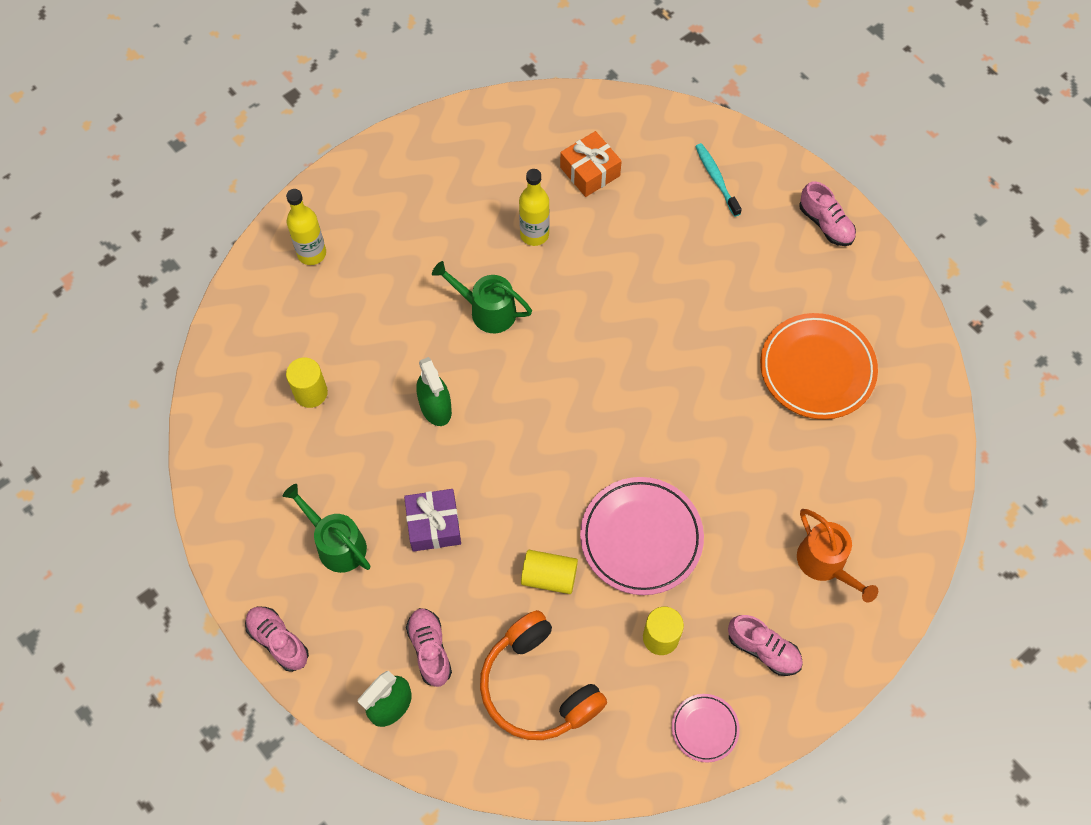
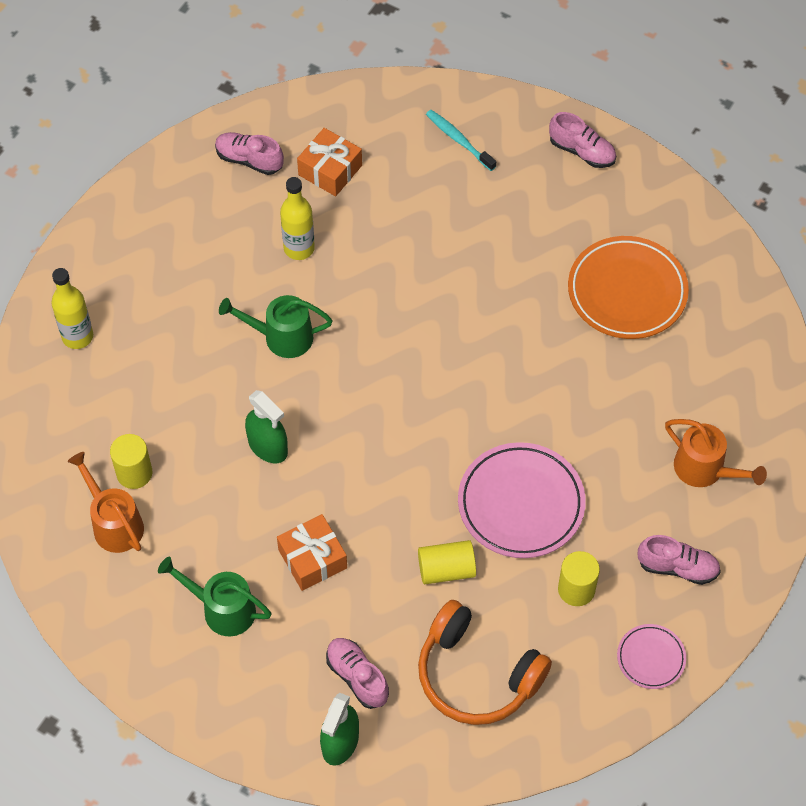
camera: 20 degrees left, 5 degrees down
(275, 433) = (114, 524): none -> orange watering can
(278, 641) = (202, 721): pink shoe -> pink shoe (249, 160)
(434, 525) = (312, 559): purple gift -> orange gift

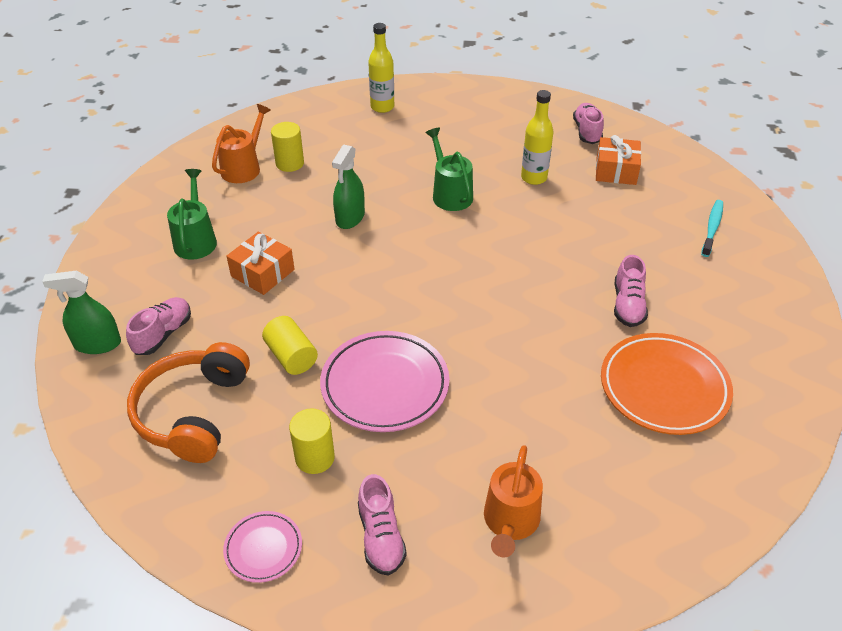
camera: 65 degrees right, 15 degrees down
(582, 151) = (780, 306): pink shoe -> pink shoe (628, 305)

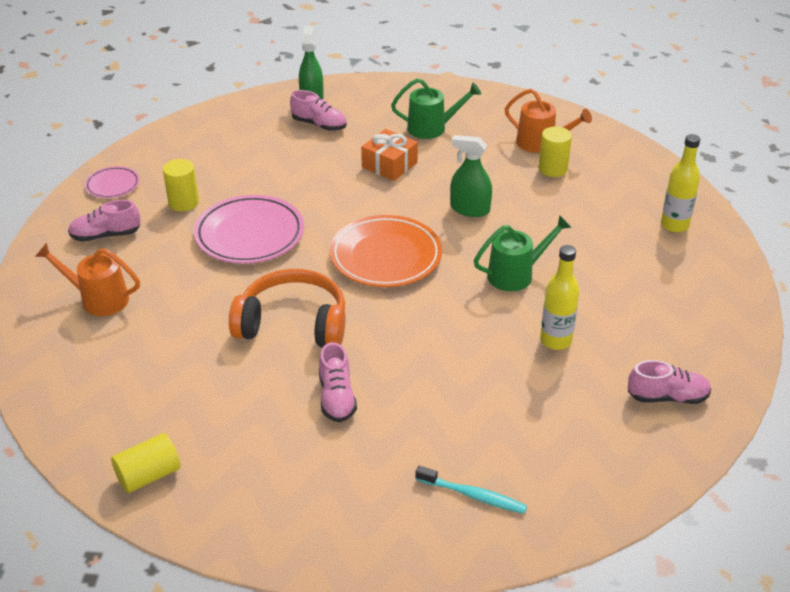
camera: 90 degrees right, 5 degrees down
(193, 412) = (237, 146): orange headphones -> orange headphones (293, 323)
(291, 356) = (288, 186): yellow cylinder -> yellow cylinder (148, 475)
(616, 171) = (582, 416): orange gift -> none
(628, 305) = (336, 397): pink shoe -> pink shoe turned 105 degrees counterclockwise
(664, 388) = (218, 410): orange plate -> orange plate (385, 256)

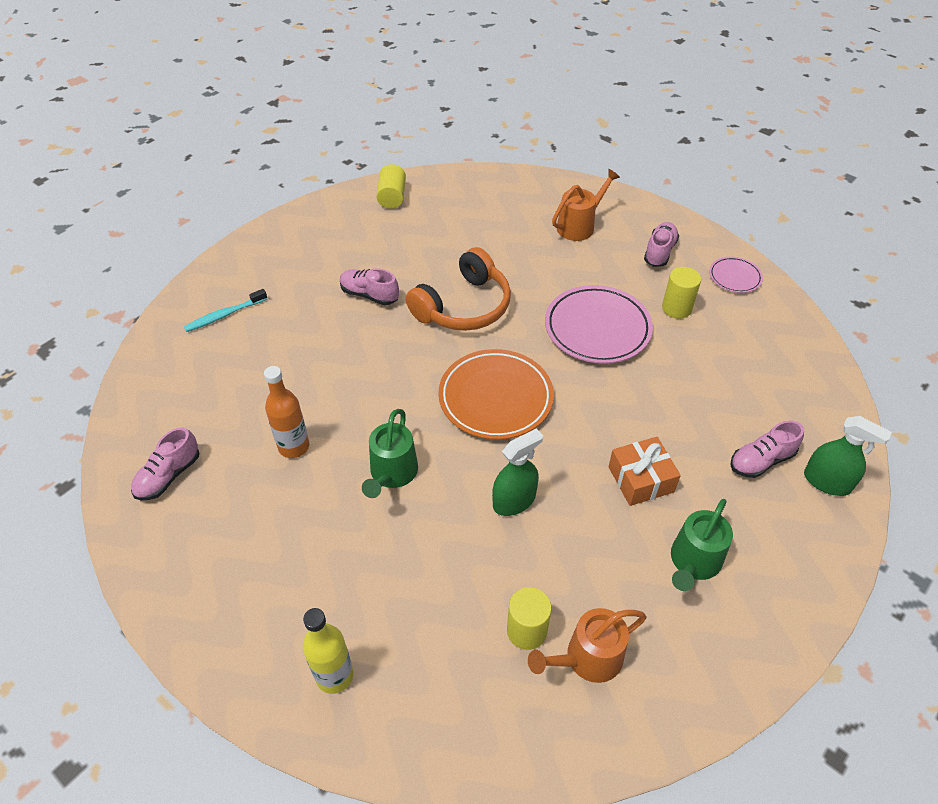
camera: 125 degrees right, 10 degrees up
(555, 340) = (294, 447): yellow bottle -> orange bottle

